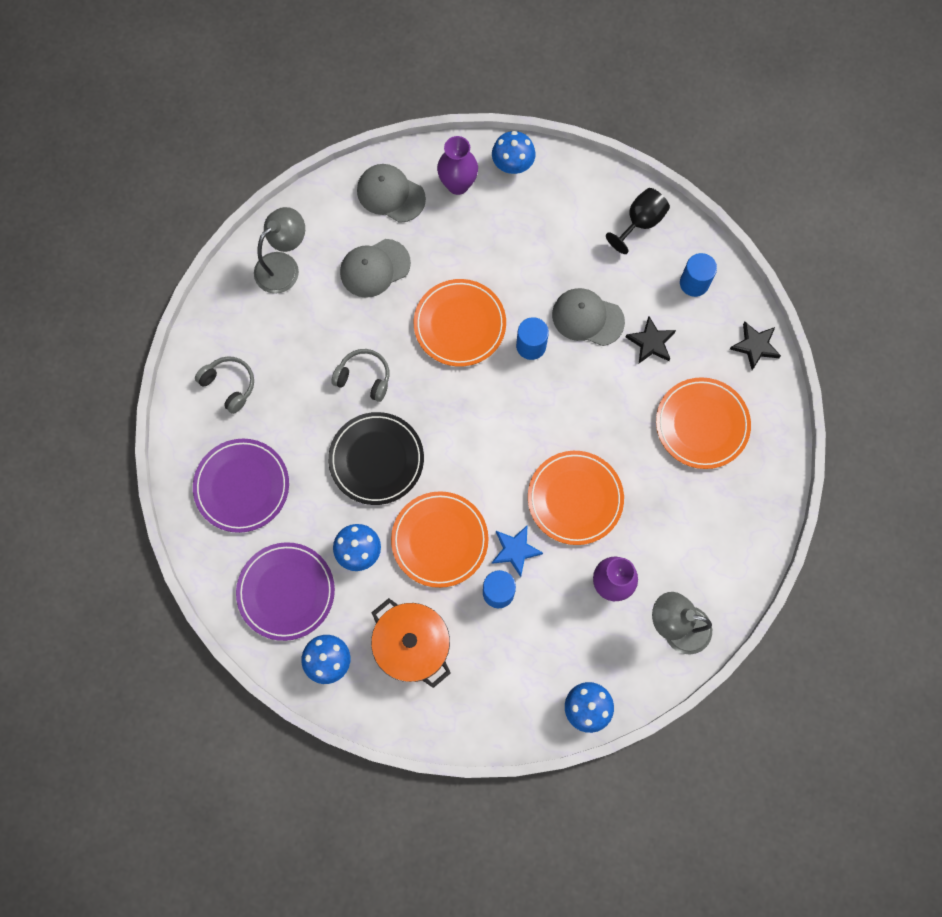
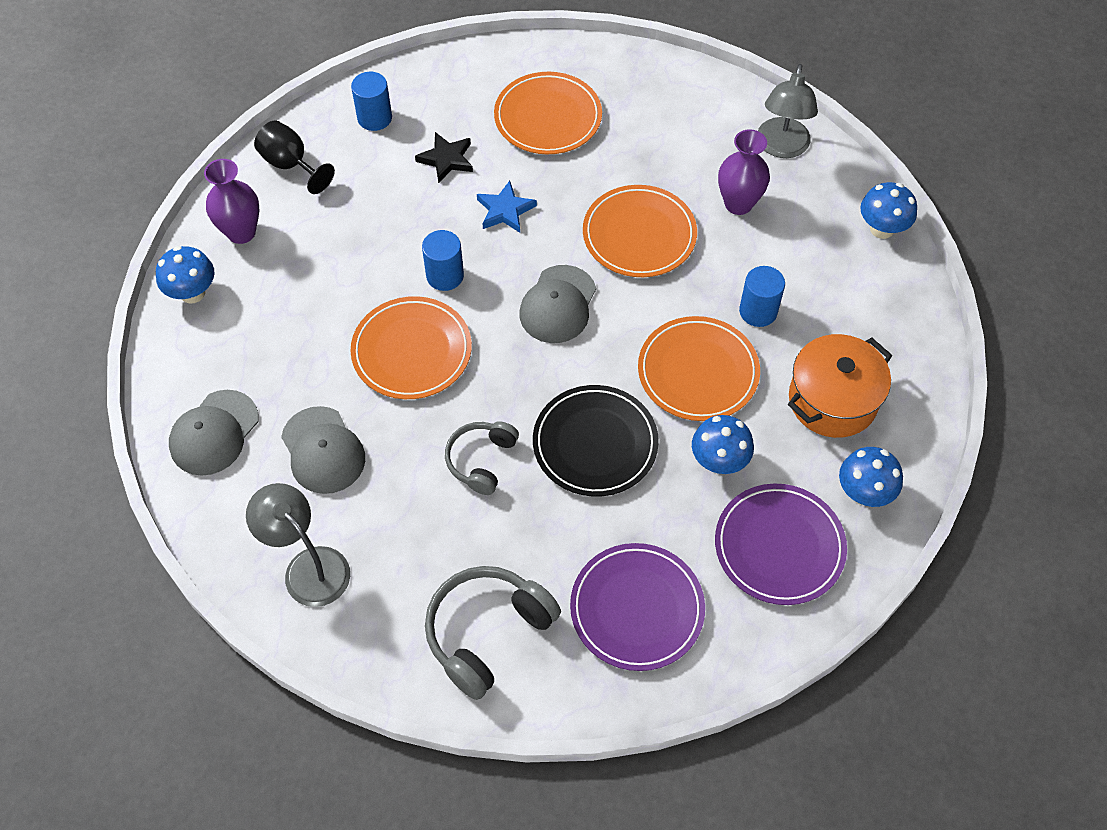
camera: 90 degrees left, 15 degrees down
(229, 385) = (487, 633): grey headphones -> grey headphones, size x1.59
(458, 184) = (211, 354): purple vase -> purple vase (241, 232)
(515, 550) = (705, 294): blue star -> blue star (505, 210)
(587, 318) = (411, 218): grey cap -> grey cap (558, 304)
(755, 346) = (455, 68): black star -> none

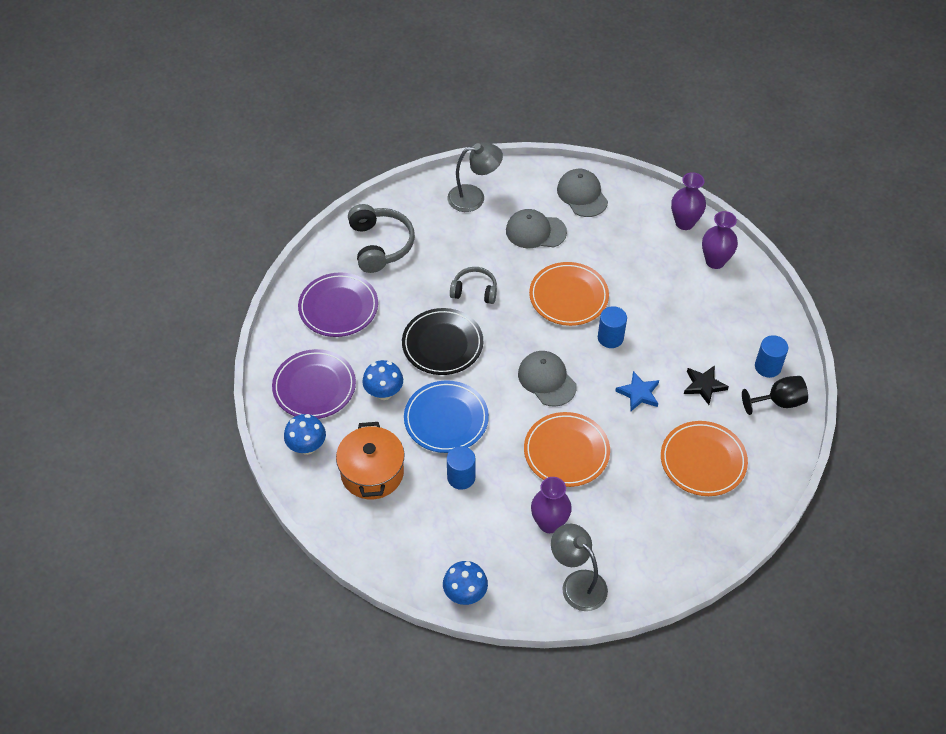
camera: 125 degrees right, 5 degrees down
(192, 293) = (684, 223): blue mushroom -> purple vase
(291, 165) = (754, 307): black goblet -> black goblet (779, 402)
(481, 460) = (474, 291): grey headphones -> grey headphones turned 45 degrees counterclockwise
(698, 372) = (446, 419): orange plate -> blue plate

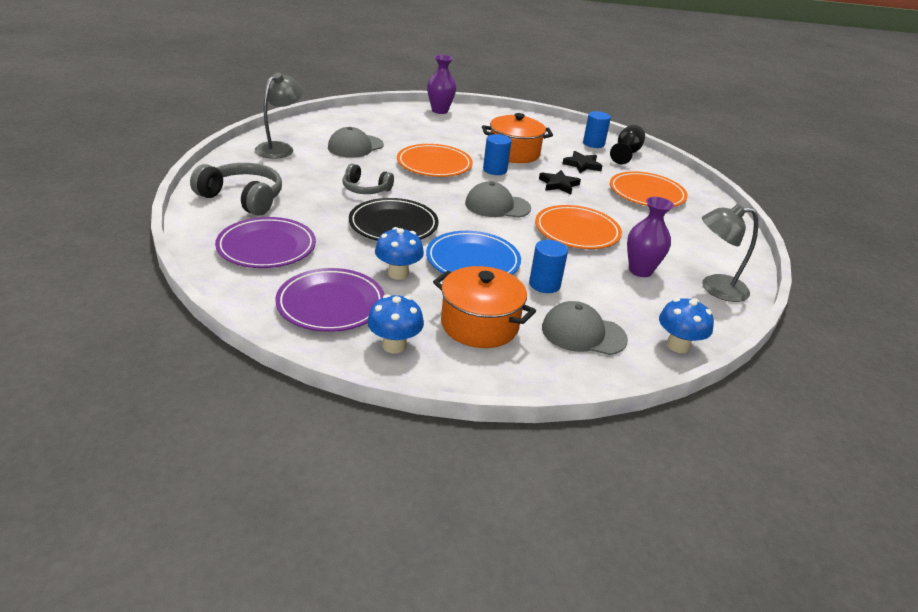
camera: 55 degrees left, 20 degrees down
(474, 291) = (365, 189): grey headphones -> grey headphones turned 120 degrees counterclockwise
(582, 195) = (356, 121): grey cap -> grey cap (583, 333)
(639, 393) = (558, 184): blue star -> black star
(663, 328) = (514, 153): none -> orange pot
(715, 261) = (486, 118): purple vase -> none

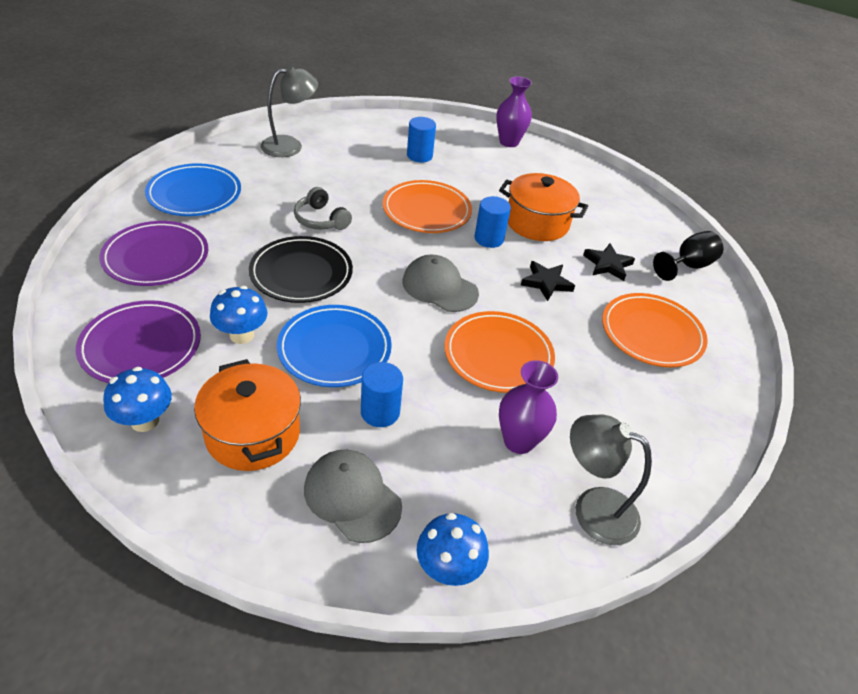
camera: 30 degrees right, 10 degrees up
(243, 198) = (194, 194): grey headphones -> blue plate
(355, 146) = (366, 164): grey cap -> none
(593, 144) = (656, 239): blue cylinder -> blue cylinder (419, 156)

